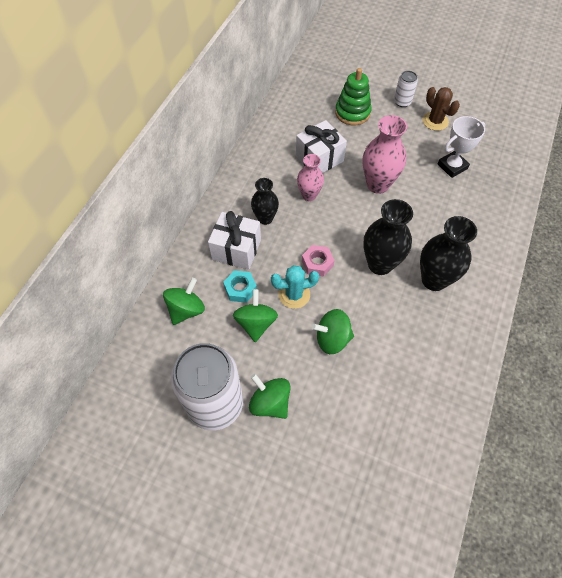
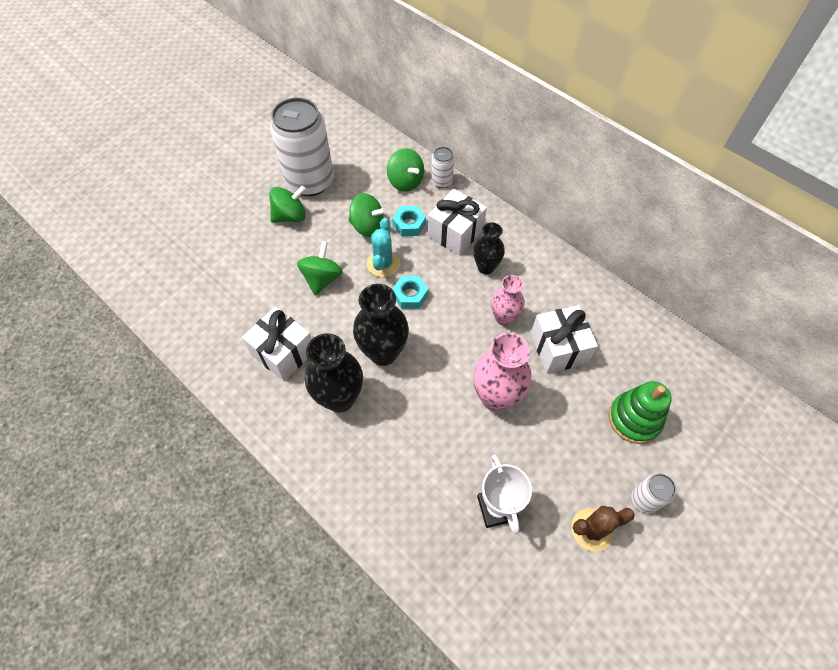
camera: 110 degrees right, 0 degrees up
(176, 278) = (441, 181): none -> white can
(317, 263) = (410, 295): pink nut -> turquoise nut
(420, 338) = (283, 353): none -> white gift

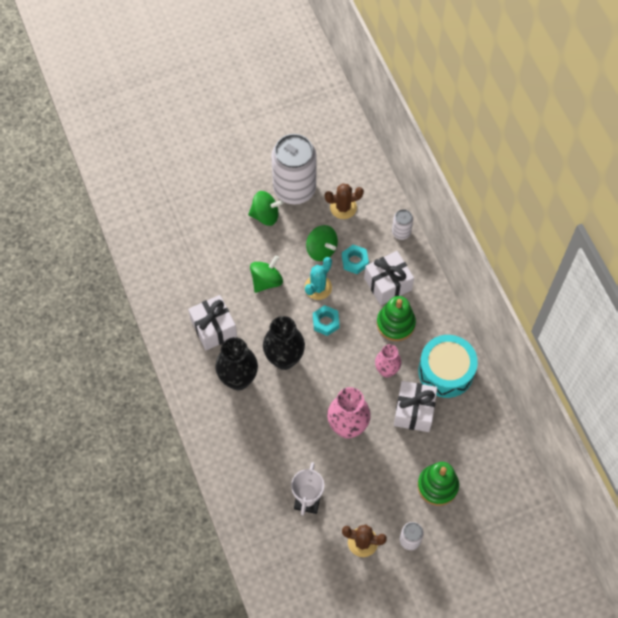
camera: 25 degrees right, 5 degrees up
(370, 180) = (343, 207): none -> brown cactus
(405, 182) = (371, 220): green spinning top -> none
(486, 267) = (395, 323): black vase -> green stacking toy
(566, 293) = (446, 371): none -> turquoise drum

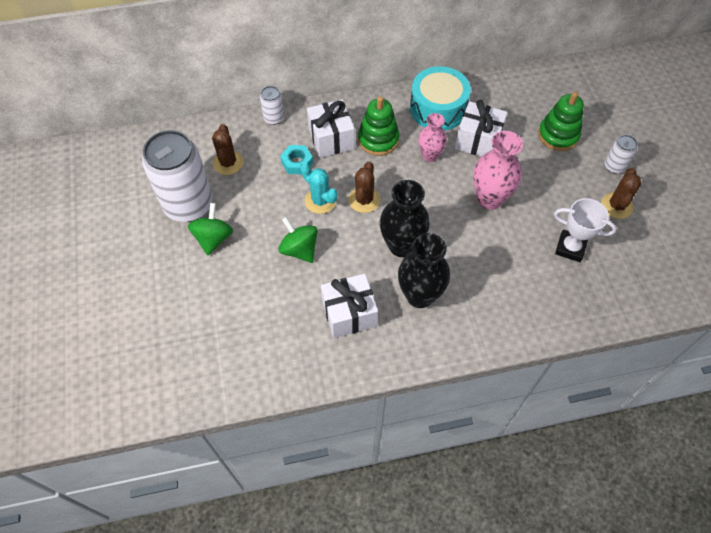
camera: 80 degrees left, 5 degrees down
(321, 249) = (274, 190): green spinning top -> none
(325, 322) = (364, 200): turquoise nut -> brown cactus

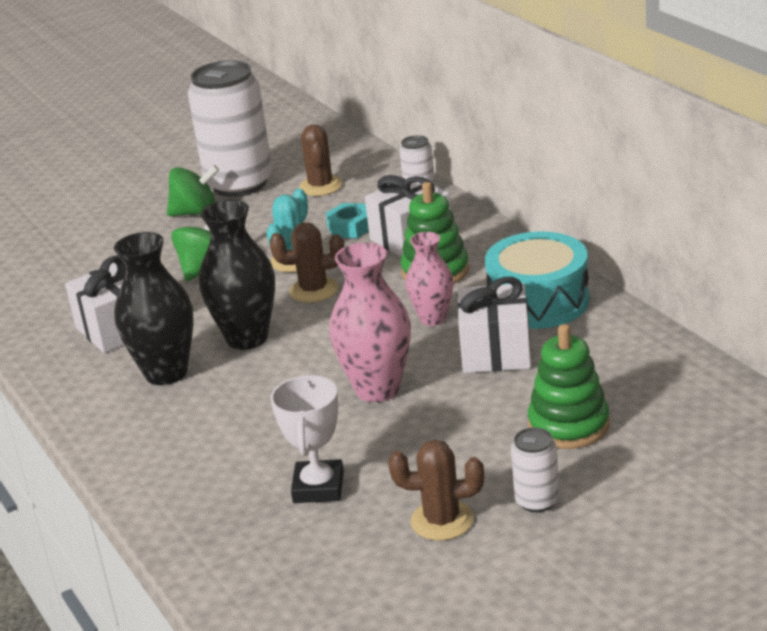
camera: 75 degrees right, 30 degrees down
(228, 163) = (320, 186): brown cactus -> brown cactus turned 75 degrees counterclockwise

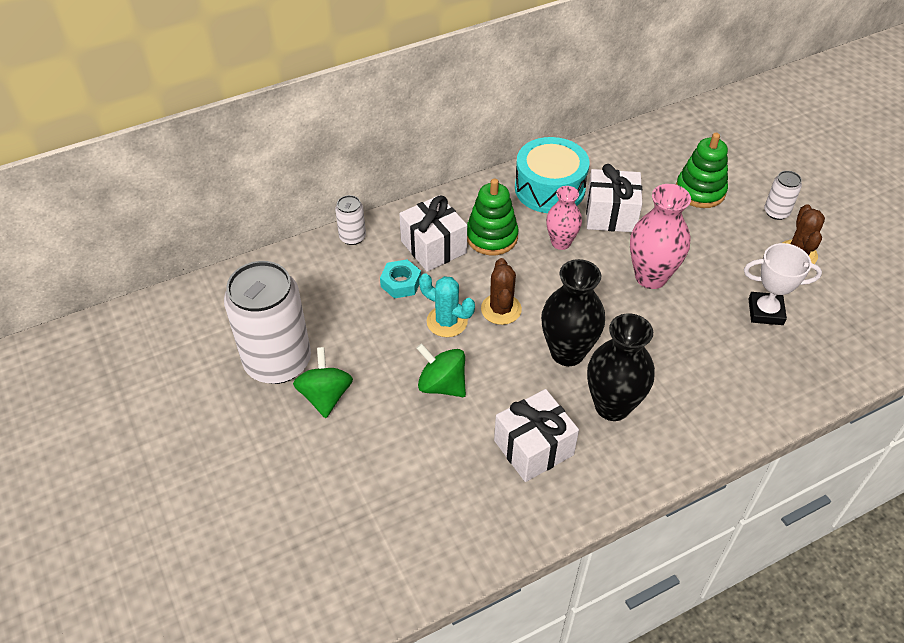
camera: 90 degrees left, 20 degrees up
(320, 186) = (312, 301): brown cactus -> none

